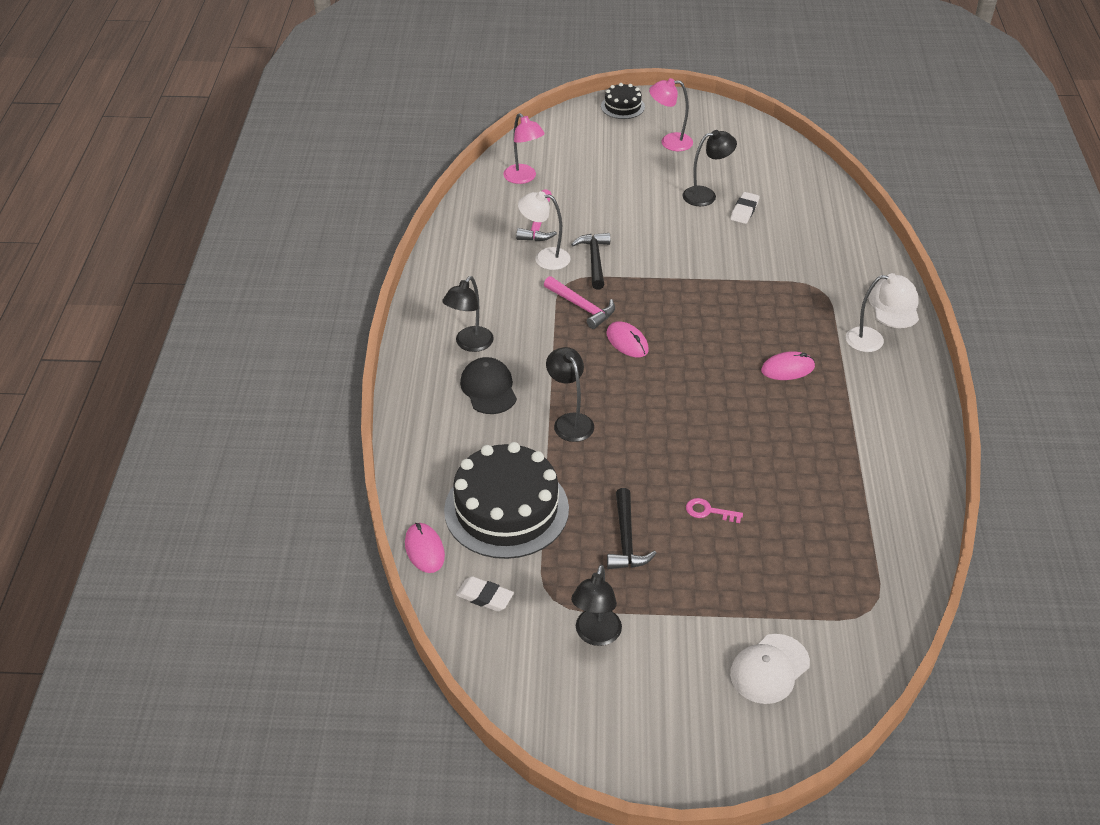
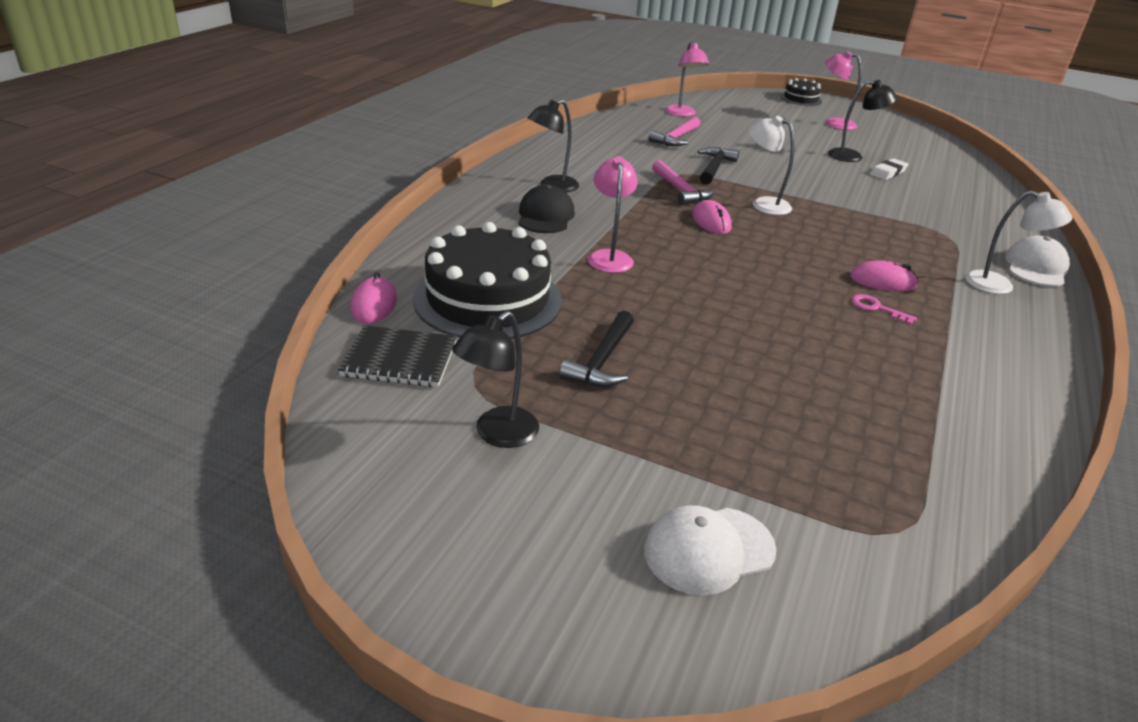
camera: 20 degrees right, 10 degrees down
(484, 597) = (400, 359): white eraser -> black notebook
(545, 258) = (667, 156): white lamp -> white lamp (763, 204)
(570, 421) = (609, 257): black lamp -> pink lamp
(709, 511) = (720, 366): pink key -> pink key (877, 308)

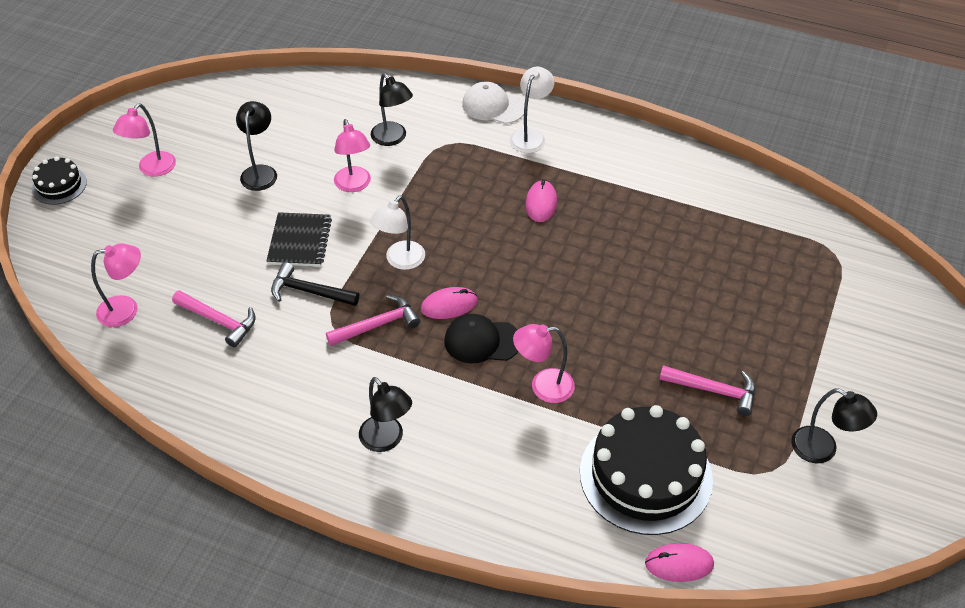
camera: 90 degrees left, 15 degrees up
(400, 359) = (755, 526): black notebook -> black notebook (299, 241)
(545, 216) = (465, 442): black cap -> black cap (482, 341)
(602, 360) = (714, 390): black hammer -> pink hammer
(708, 550) = (883, 340): white cap -> none
(857, 191) = (354, 185): none -> pink lamp
(877, 308) = (587, 215): pink key -> none
(888, 173) = (302, 153): white eraser -> none
(937, 211) = (393, 138): none -> black lamp

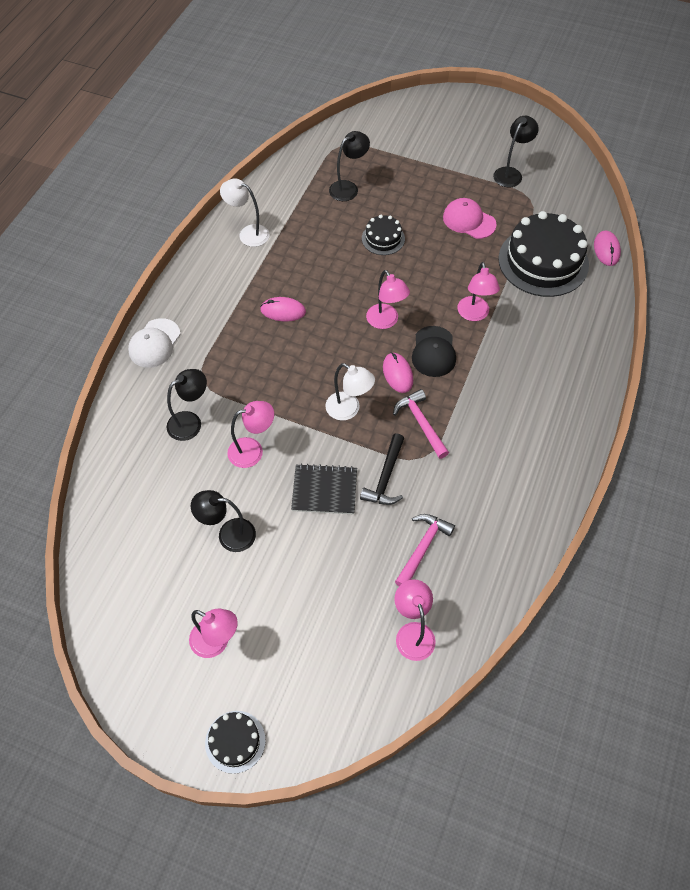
camera: 90 degrees left, 10 degrees up
(387, 440) = (534, 411): black lamp -> black lamp (348, 188)
(528, 296) = (386, 321): none -> pink lamp
(530, 136) = (198, 316): white lamp -> white lamp (248, 233)
(667, 295) = (383, 238): none -> black cake
(714, 390) = (469, 221): pink hammer -> pink cap

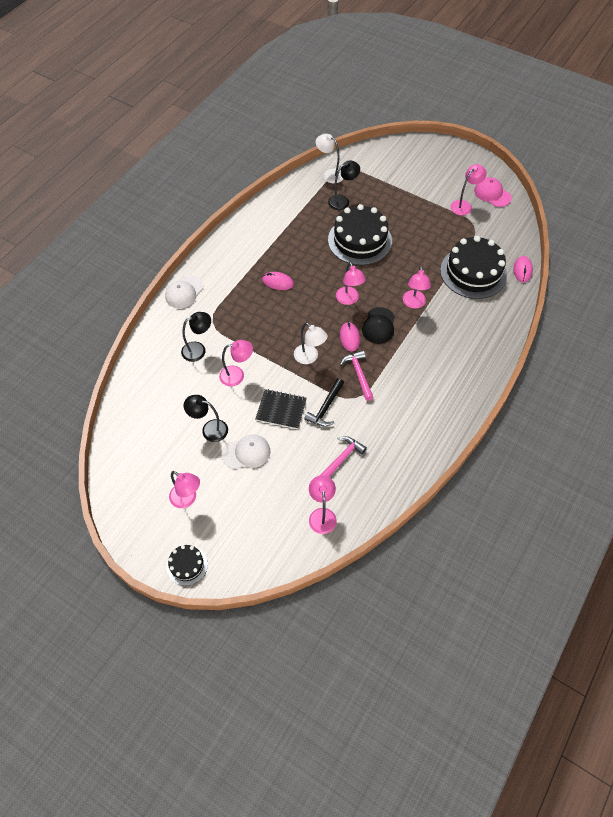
camera: 10 degrees right, 0 degrees up
(248, 233) = (264, 224): white lamp -> white lamp (329, 174)
(288, 560) = (246, 453): none -> white cap
(383, 238) = (360, 240): black cake -> black cake, size x2.03
(469, 221) = (425, 236): pink cap -> pink cap (492, 194)
(511, 173) = (464, 205): black lamp -> pink lamp

